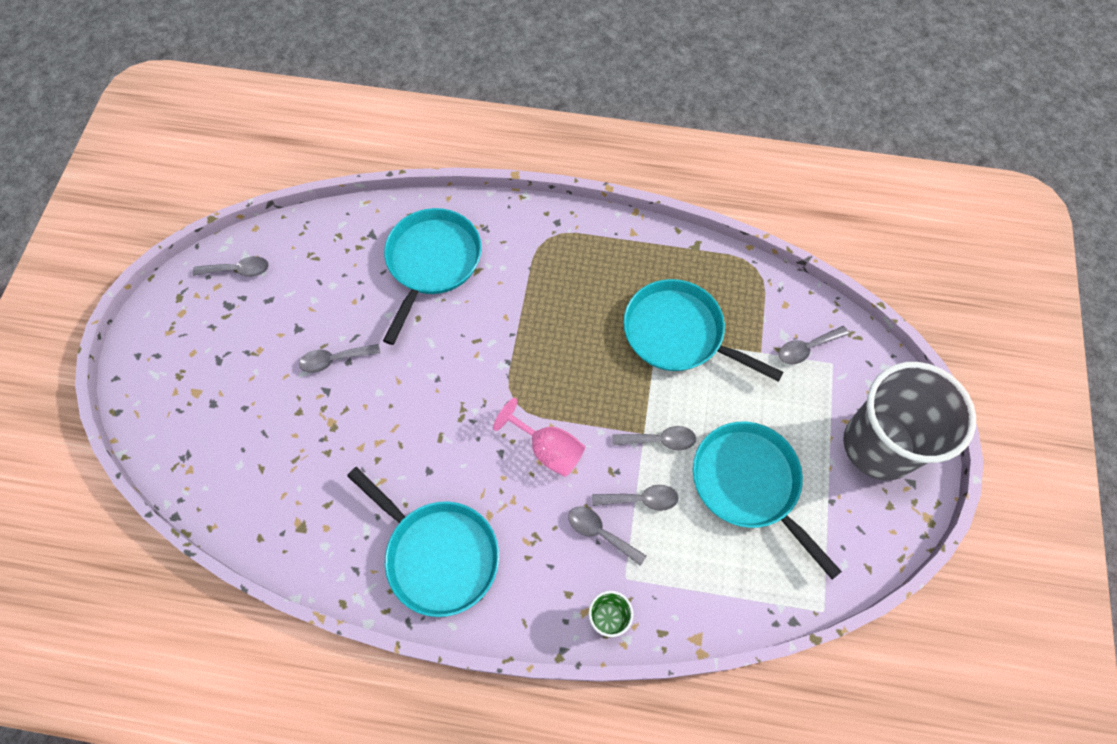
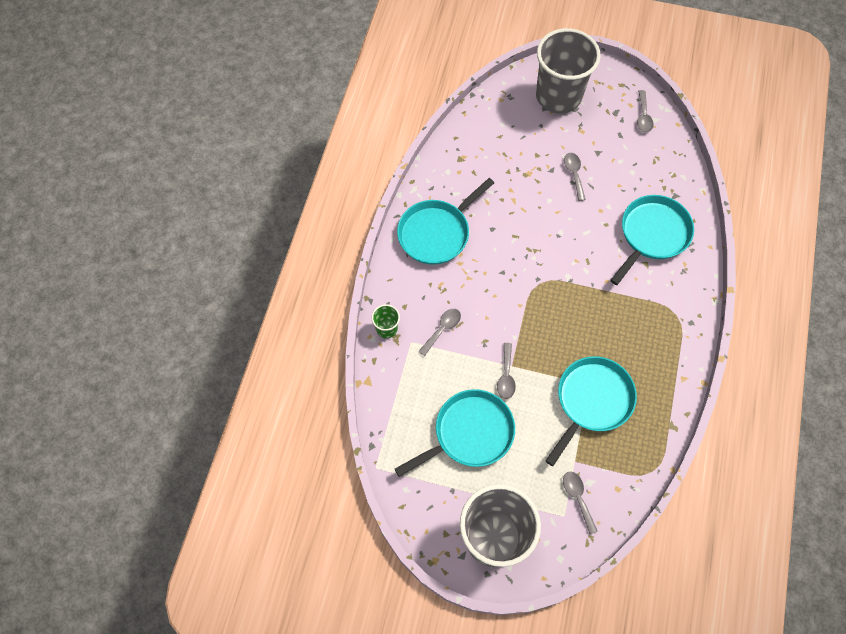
camera: 95 degrees right, 0 degrees up
(191, 384) = (558, 96): none -> grey cup
(432, 262) = (652, 234): turquoise pan -> turquoise pan turned 75 degrees counterclockwise
(548, 449) = (503, 302): pink goblet -> none
(641, 499) = (463, 358): grey spoon -> none

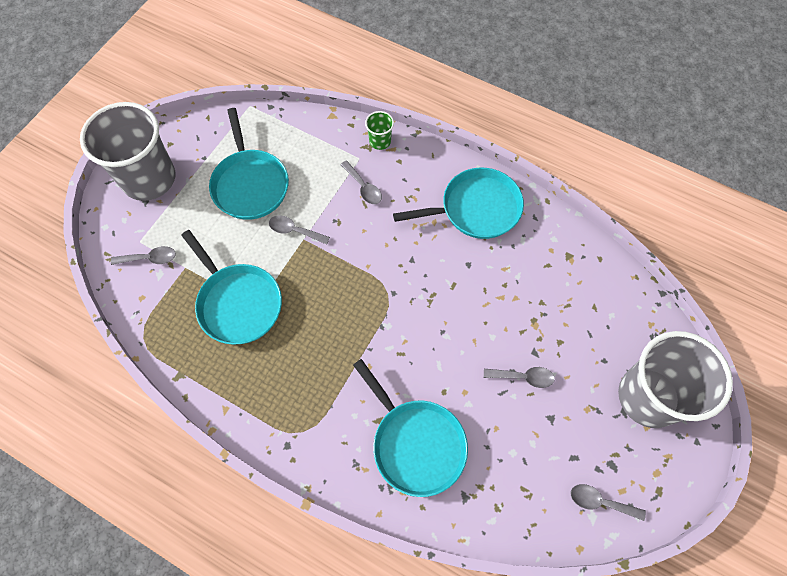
camera: 105 degrees right, 0 degrees up
(436, 233) = (476, 208): turquoise pan -> turquoise pan turned 105 degrees clockwise

